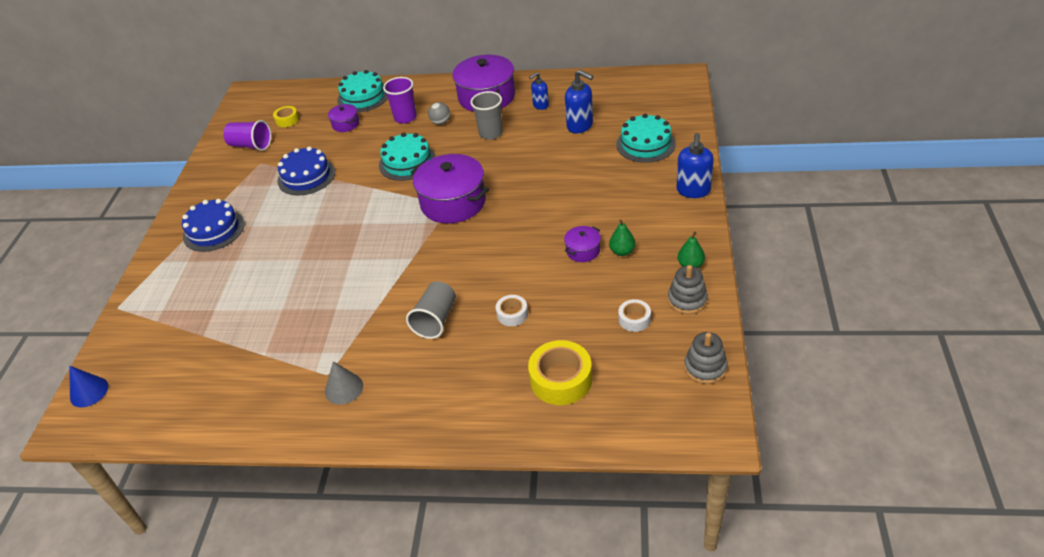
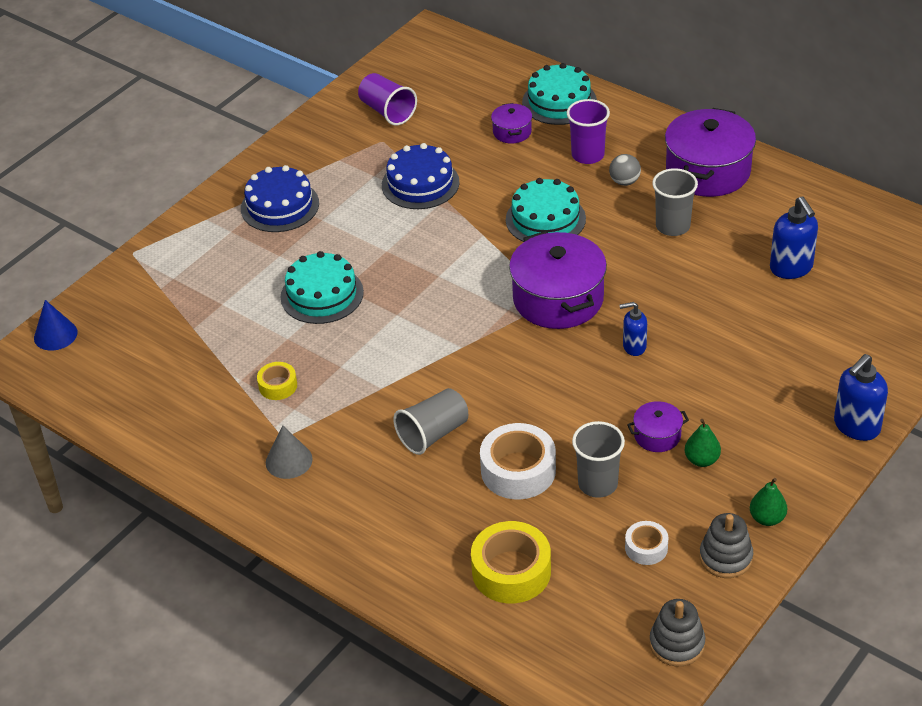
camera: 30 degrees right, 0 degrees up
(287, 120) = (450, 94): yellow tape -> yellow tape (278, 386)
(512, 314) = (518, 470): white tape -> white tape, size x1.84
(540, 105) = (765, 215): blue soap dispenser -> blue soap dispenser (634, 347)
(570, 297) = (597, 484): none -> grey cup
(645, 144) = (852, 334): turquoise cake -> turquoise cake (322, 294)

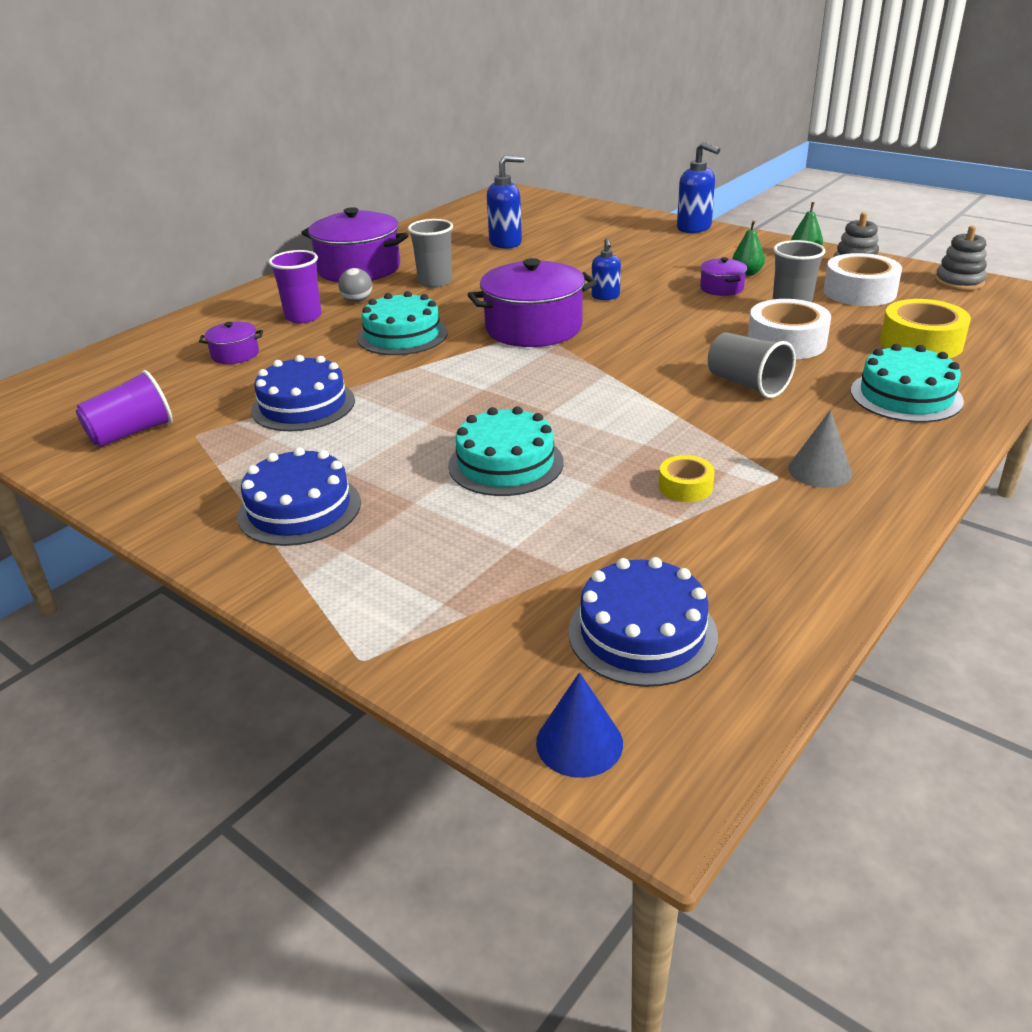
camera: 90 degrees left, 10 degrees down
(130, 359) = (642, 633): none -> blue cake
(559, 101) = (196, 331): turquoise cake -> turquoise cake (906, 396)
(646, 548) = (859, 292): white tape -> white tape, size x1.84

